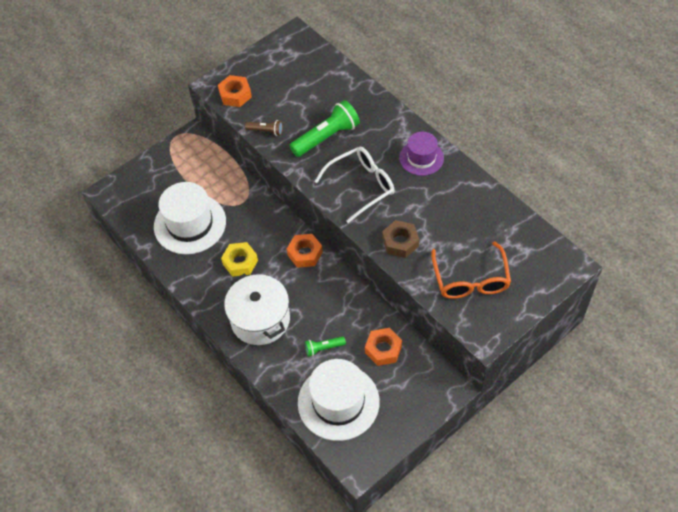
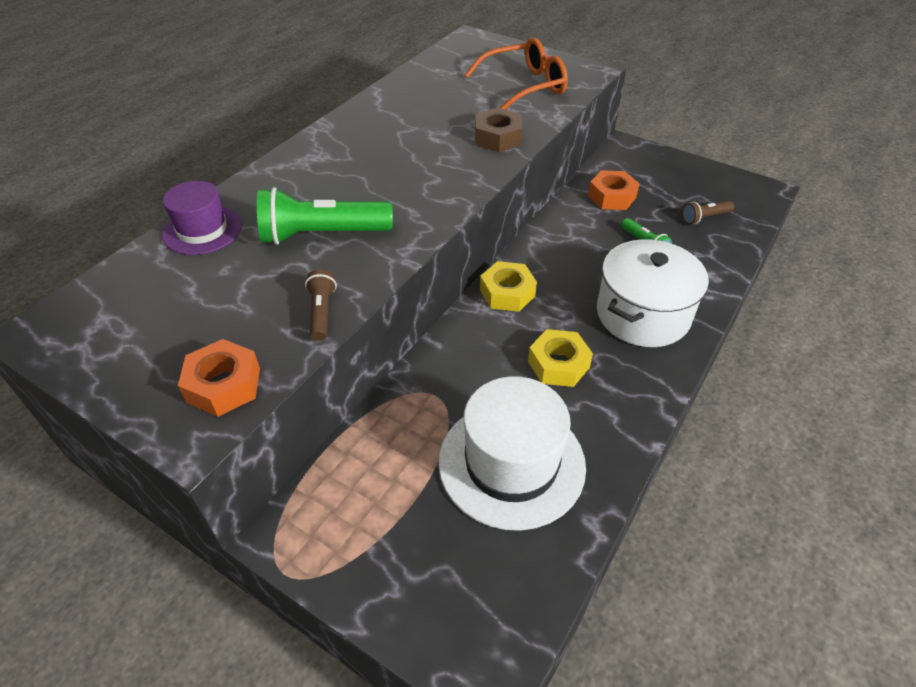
camera: 110 degrees left, 10 degrees down
(305, 253) = (507, 293): orange nut -> yellow nut
(326, 137) = (322, 235): green flashlight -> green flashlight turned 45 degrees counterclockwise
(338, 402) = (704, 218): white hat -> brown flashlight
(361, 186) = (414, 183): white glasses -> none
(421, 158) = (345, 141): purple hat -> purple hat (202, 230)

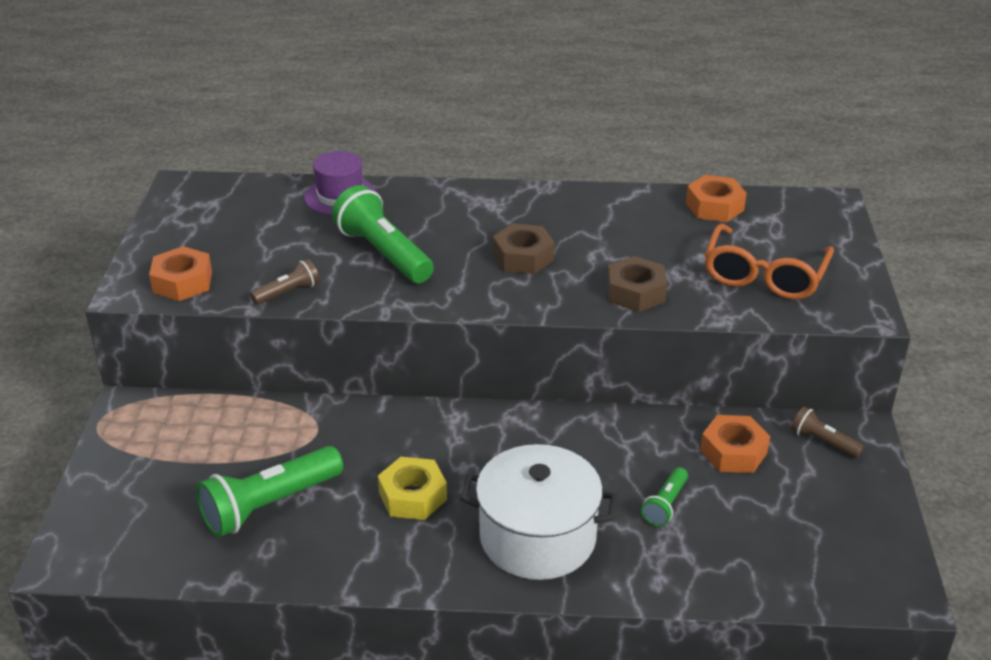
camera: 60 degrees right, 10 degrees down
(405, 168) = (523, 257): none -> brown nut
(429, 73) = (714, 207): none -> orange nut
(507, 293) = (488, 427): yellow nut -> none
(511, 463) = (269, 505): white hat -> green flashlight
(524, 86) = (764, 275): orange glasses -> orange glasses turned 75 degrees clockwise
(704, 218) = (772, 545): brown flashlight -> brown flashlight (822, 442)

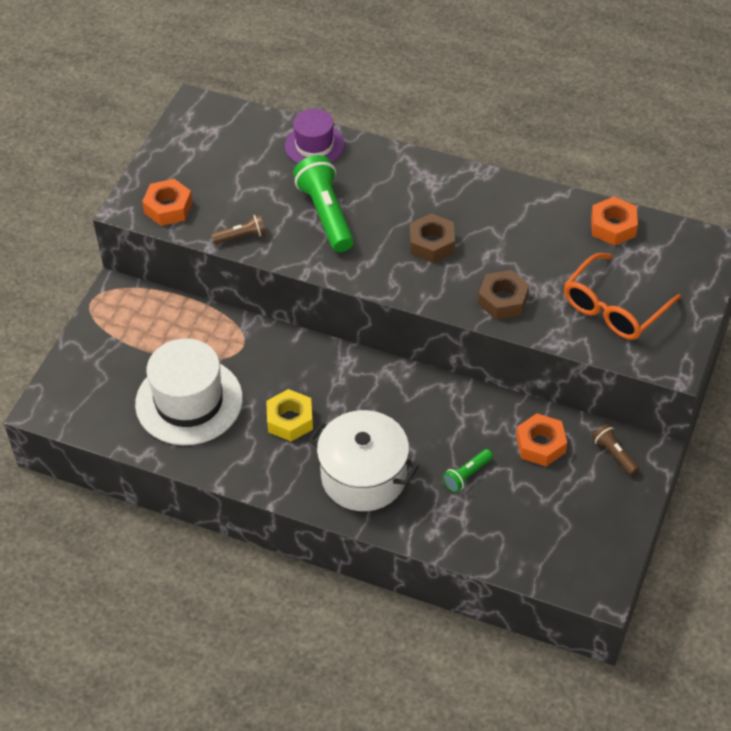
camera: 20 degrees right, 15 degrees up
(269, 505) = (189, 401): green flashlight -> white hat

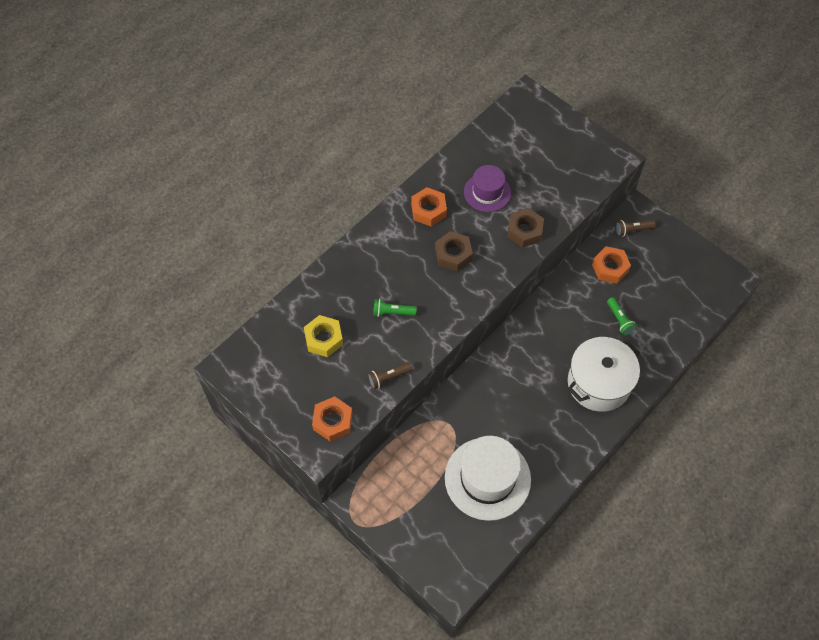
camera: 70 degrees left, 10 degrees up
(241, 236) = (388, 378): brown flashlight -> brown flashlight turned 120 degrees counterclockwise
(290, 420) = (532, 414): yellow nut -> yellow nut (324, 339)
(314, 145) = (316, 296): purple hat -> purple hat (487, 192)
(325, 214) = (392, 312): green flashlight -> green flashlight, size x0.51
(613, 226) = (486, 143): orange nut -> orange nut (428, 210)
(614, 308) = (557, 171): orange glasses -> none

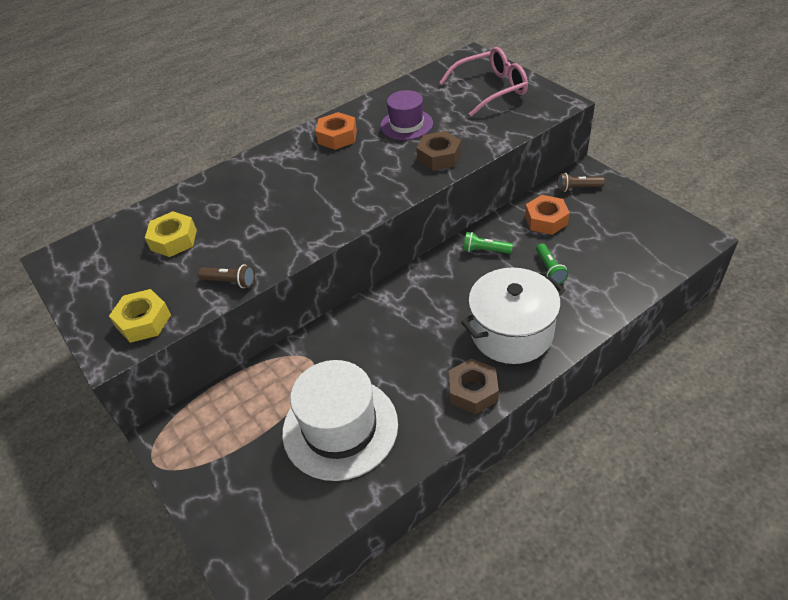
camera: 15 degrees right, 15 degrees down
(333, 421) = (144, 321): orange nut -> yellow nut
(388, 378) = (230, 282): brown flashlight -> brown flashlight turned 150 degrees counterclockwise
(392, 312) = (262, 220): green flashlight -> green flashlight (485, 250)
(453, 254) = (351, 173): brown nut -> brown nut (473, 391)
(553, 143) = (491, 89): none -> pink glasses

